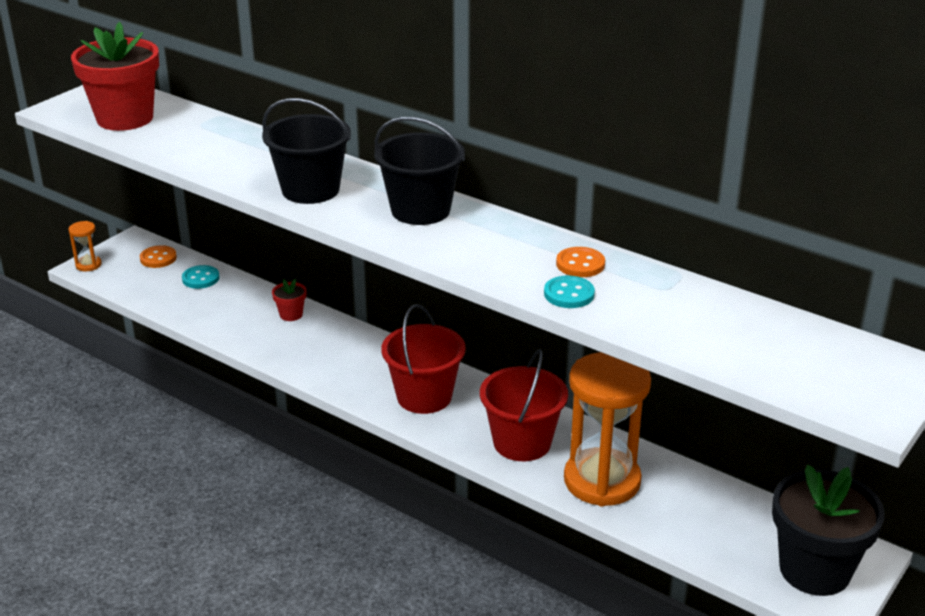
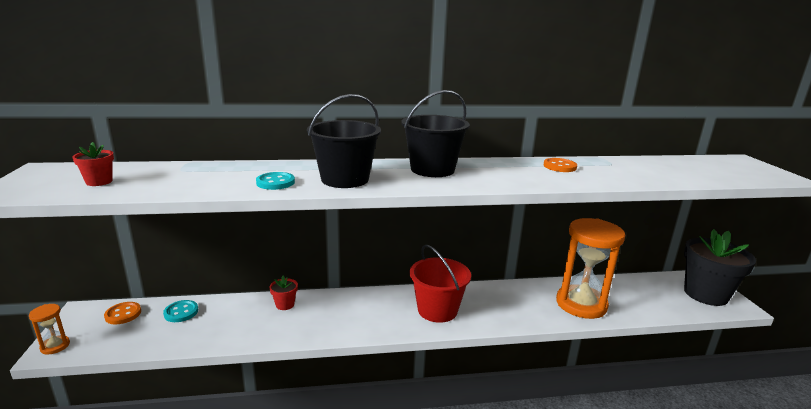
camera: 45 degrees left, 10 degrees down
(125, 118) = (99, 182): red flower pot -> red flower pot, size x0.42
(522, 442) = (520, 306): red bucket -> none
(569, 294) = (589, 179): turquoise button -> turquoise button (275, 182)

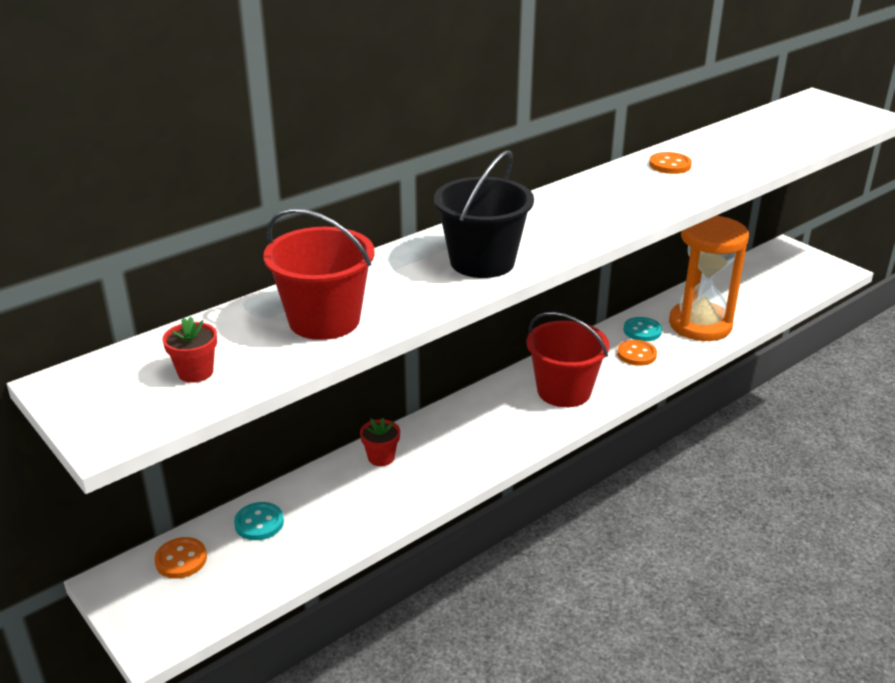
camera: 30 degrees left, 10 degrees up
(55, 346) = (151, 634): orange hourglass -> none
(205, 180) = (324, 320): none -> red bucket
(275, 182) = (414, 294): turquoise button -> turquoise button (642, 331)
(432, 169) = (551, 214): black bucket -> none
(513, 306) = (636, 354): none -> orange button
(705, 294) = (802, 267): black flower pot -> none

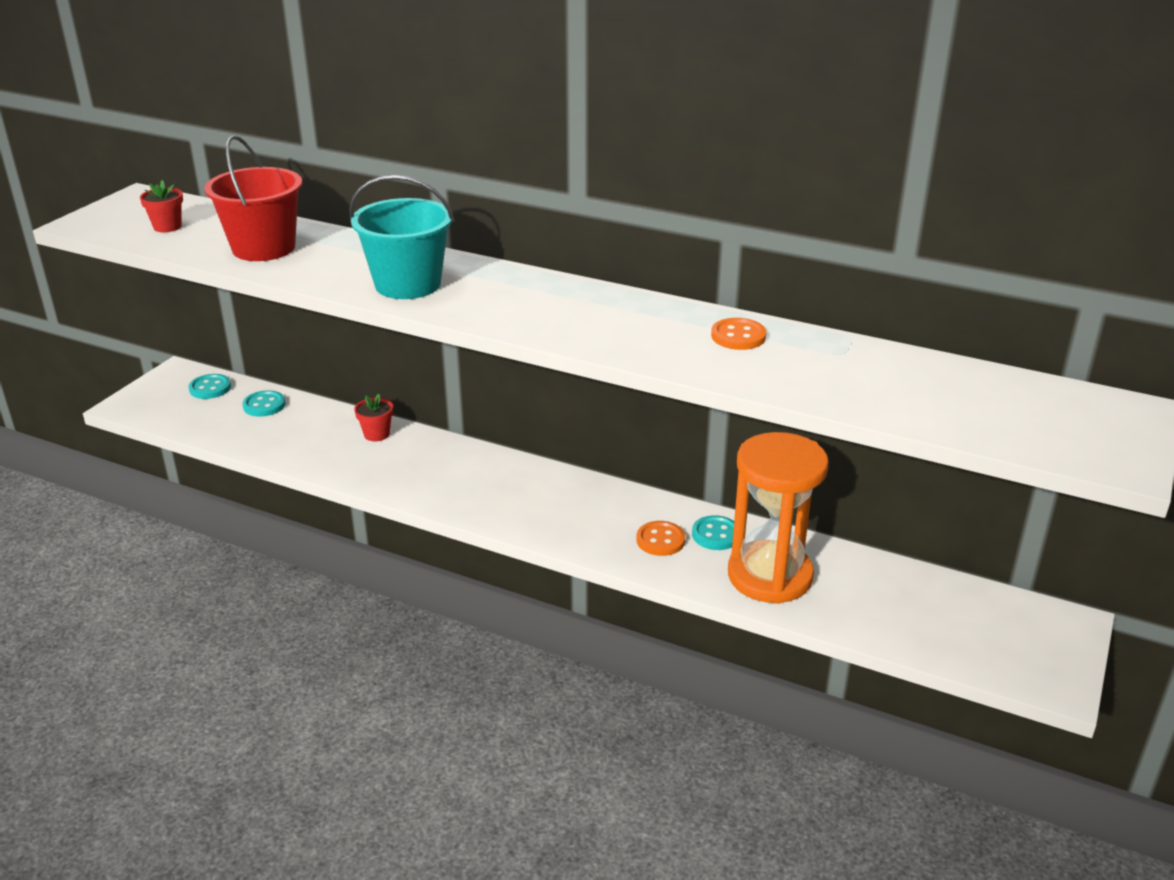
camera: 65 degrees right, 0 degrees up
(181, 559) = (210, 388): orange button -> turquoise button
(482, 262) = (408, 284): black bucket -> turquoise bucket
(564, 391) = (549, 507): red bucket -> none

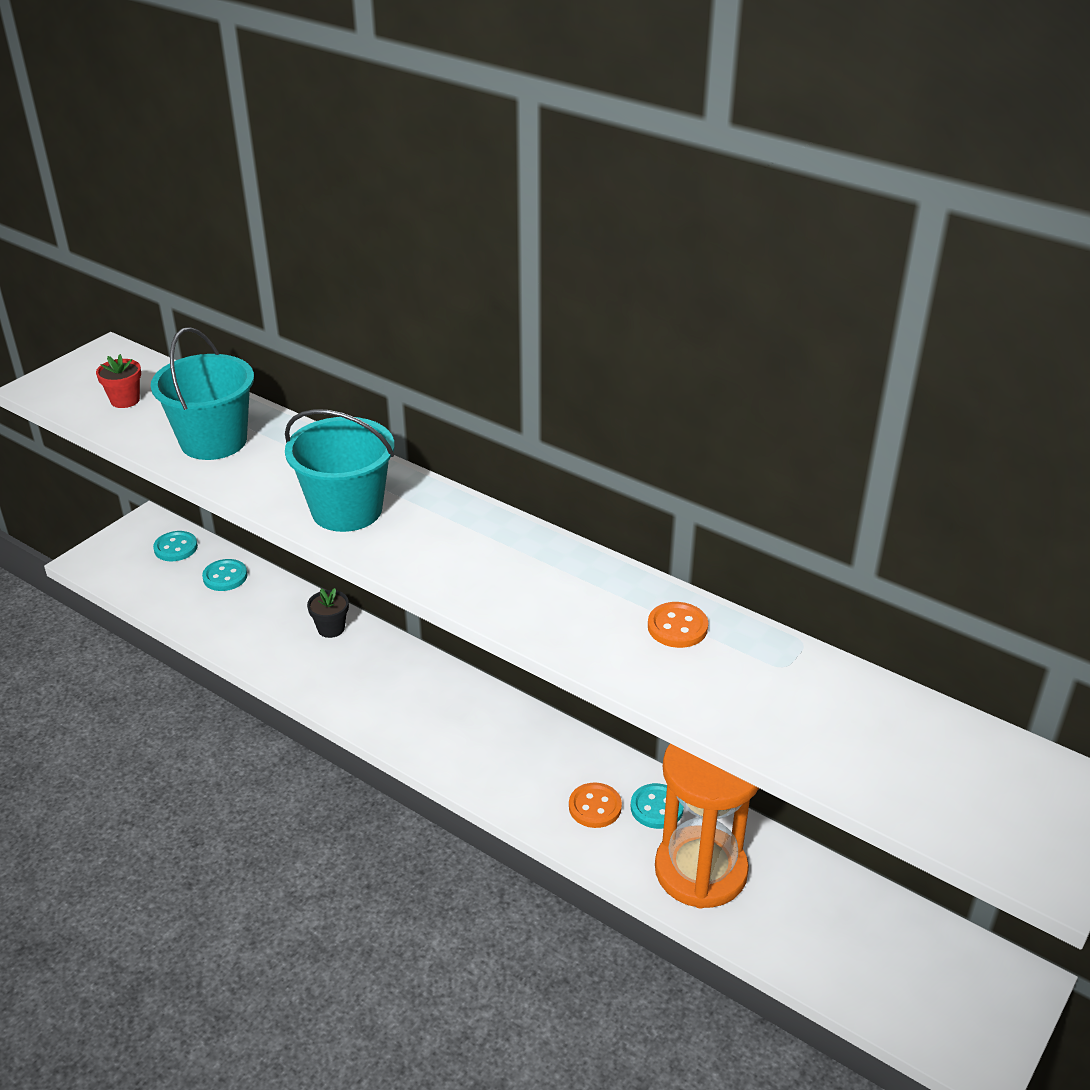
camera: 10 degrees right, 5 degrees up
(264, 248) = (213, 441): red bucket -> turquoise bucket
(376, 434) = (331, 628): red flower pot -> black flower pot

